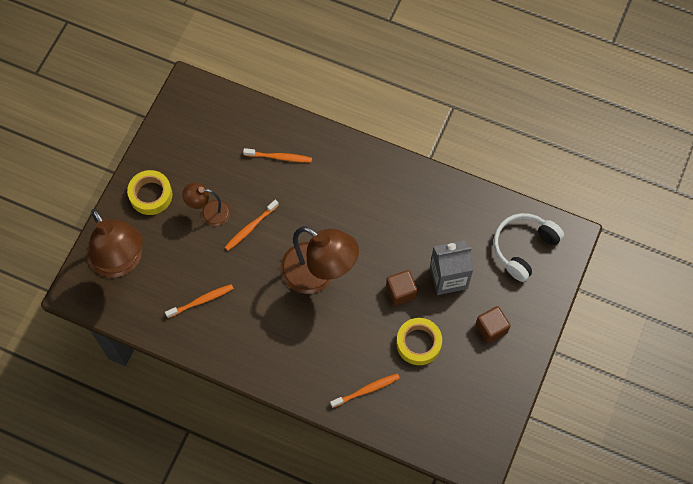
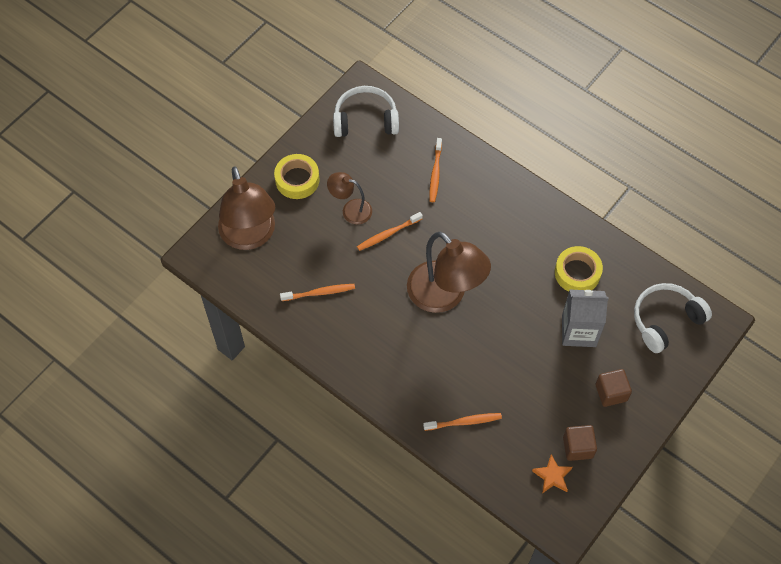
camera: 15 degrees right, 5 degrees down
(200, 120) = (365, 120): none -> white headphones
(279, 157) = (435, 173): orange toothbrush -> orange toothbrush turned 75 degrees clockwise
(401, 292) = (525, 333): brown cube -> brown cube (578, 447)
(418, 343) = (530, 389): yellow tape -> yellow tape (577, 273)
(458, 420) = (552, 476): none -> orange star

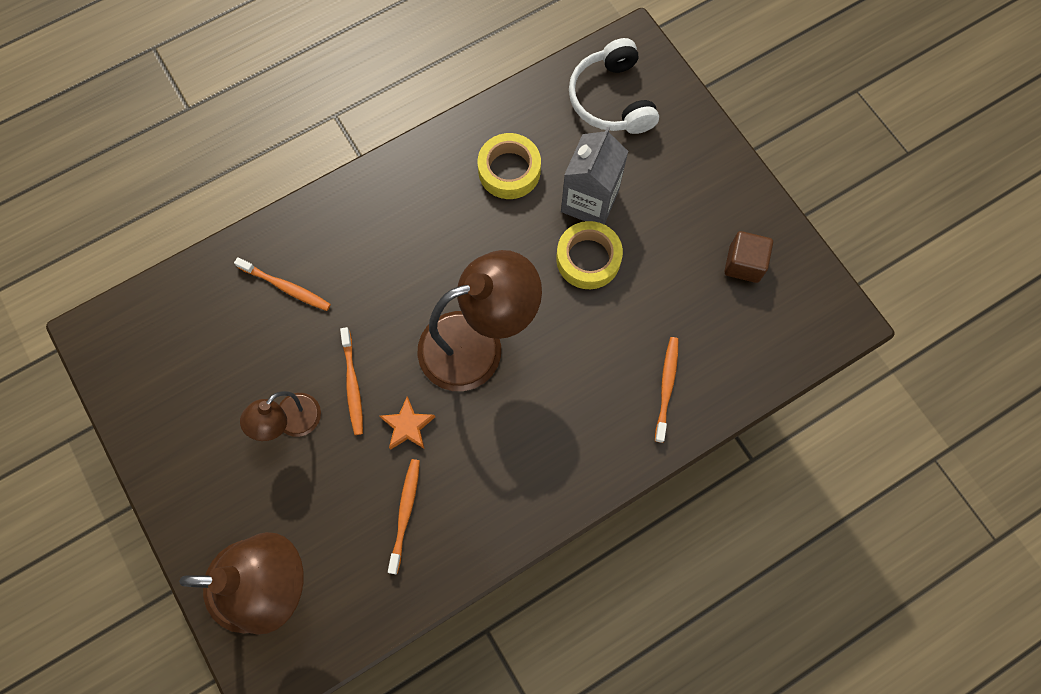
camera: 70 degrees left, 10 degrees up
(297, 180) = (206, 483): yellow tape -> yellow tape (588, 259)
(365, 120) = (154, 350): white headphones -> none
(552, 476) = (772, 308): orange star -> orange star (407, 426)
(611, 392) = (685, 198): brown cube -> none

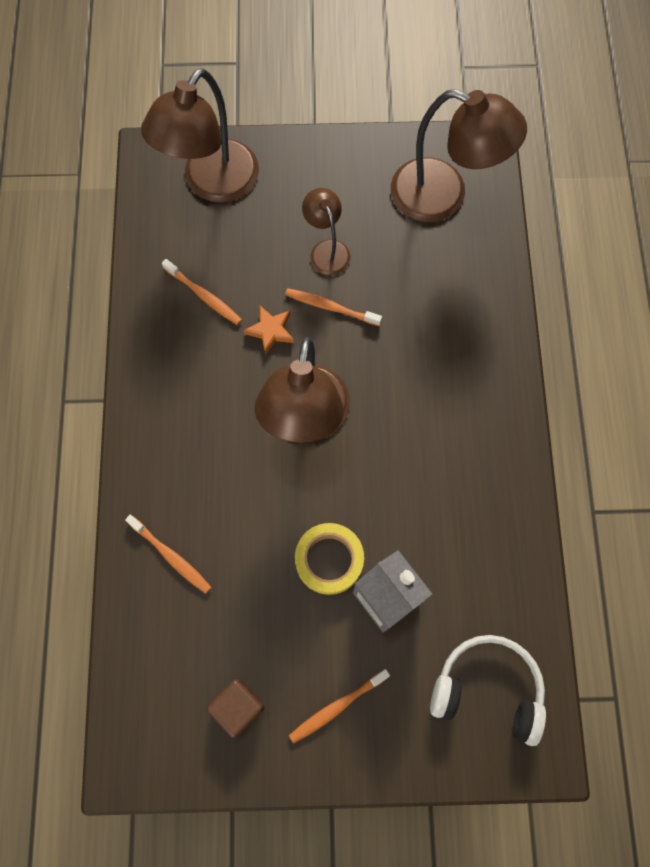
camera: 120 degrees right, 0 degrees up
(173, 344) = (443, 196): none -> brown lamp
(286, 287) = (447, 296): orange toothbrush -> orange toothbrush (337, 706)
(509, 171) = (459, 539): yellow tape -> none

